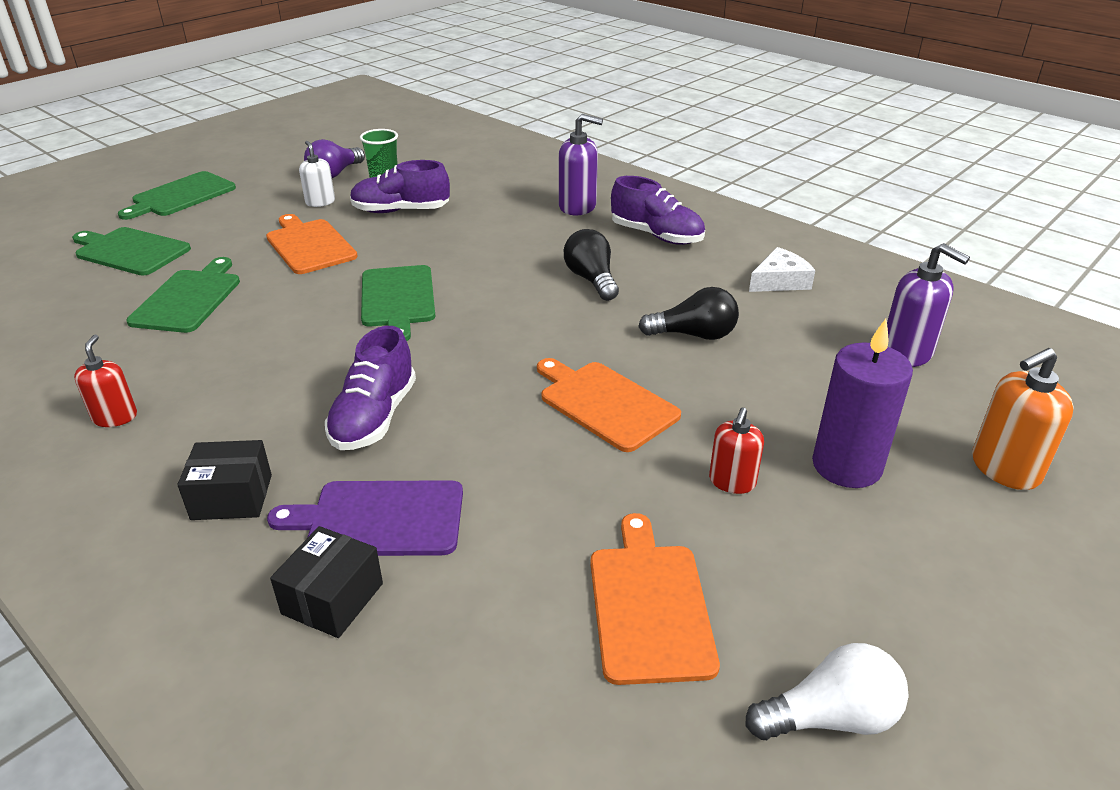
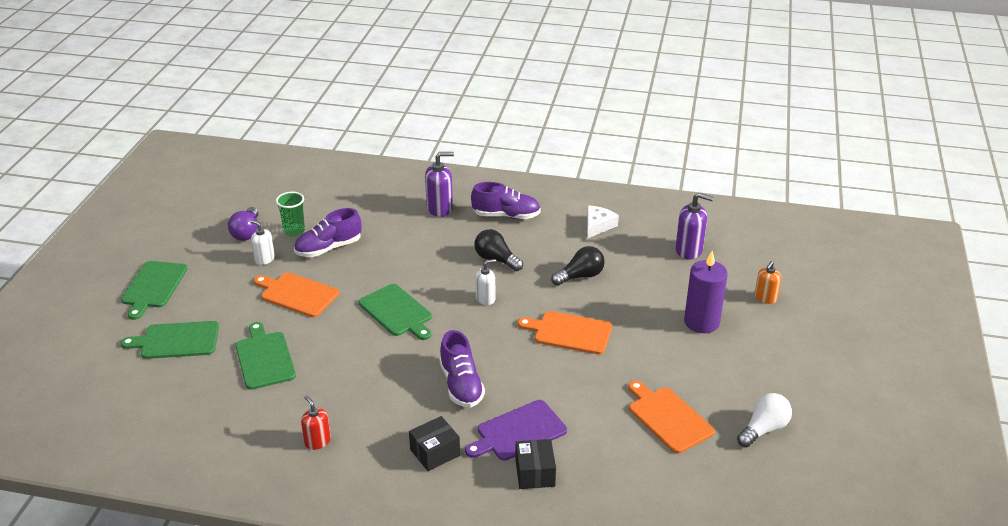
camera: 30 degrees left, 0 degrees up
(528, 320) = (485, 299): none -> white soap dispenser
(732, 482) = (659, 349): red soap dispenser -> none
(1004, 469) = (765, 298): orange soap dispenser -> orange soap dispenser, size x0.65

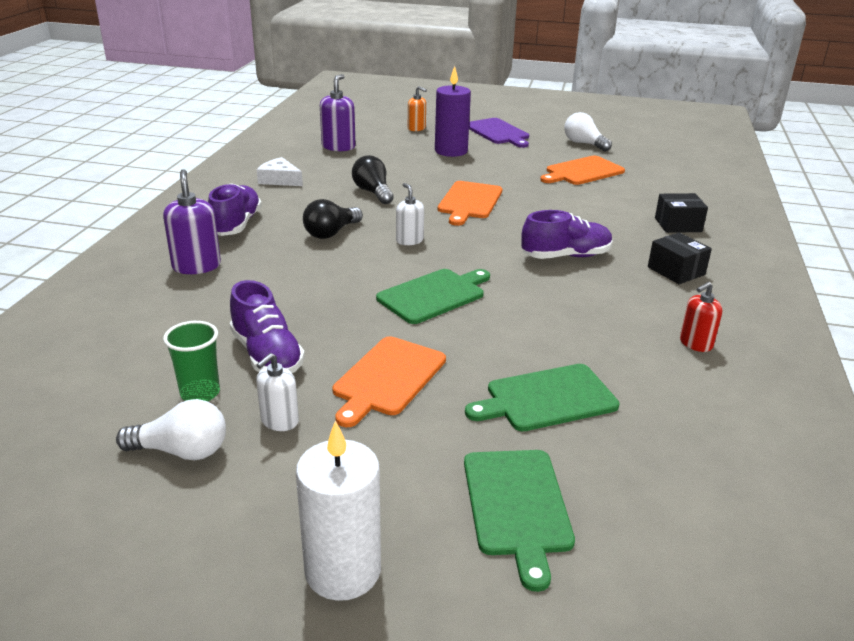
camera: 90 degrees left, 5 degrees down
(153, 287) = (343, 570): green cutting board -> white candle
(247, 232) = (182, 451): purple light bulb -> white light bulb
(518, 432) = (626, 230): purple cutting board -> purple cutting board (498, 132)

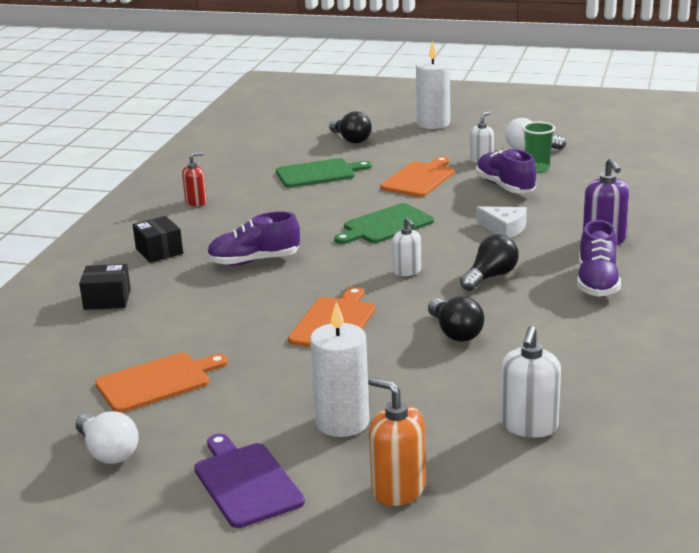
camera: 175 degrees left, 5 degrees down
(279, 180) = (586, 349): white cheese -> white cheese (504, 228)
(338, 147) = (529, 426): purple soap dispenser -> white soap dispenser
(416, 128) = (398, 490): orange soap dispenser -> orange soap dispenser, size x1.55
(451, 151) = (342, 422): purple candle -> white candle
(517, 506) = (351, 140): green cutting board -> black light bulb

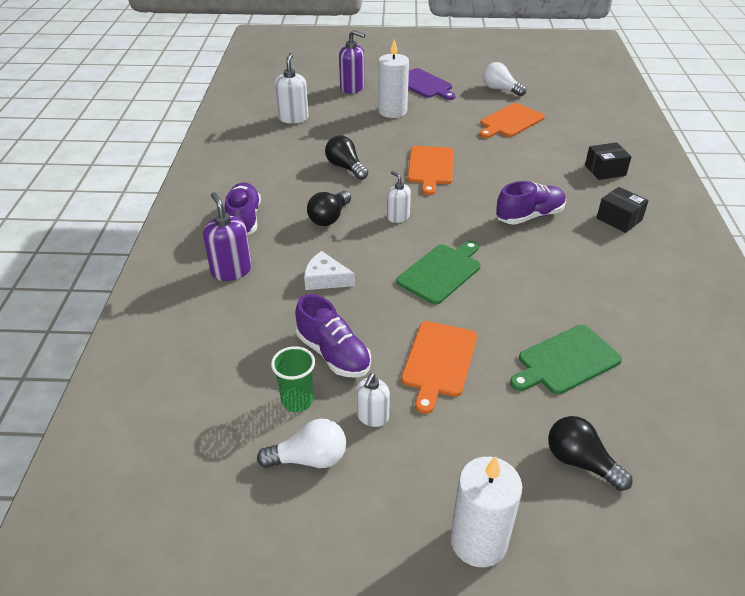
camera: 165 degrees right, 15 degrees up
(196, 202) = (656, 290): red soap dispenser -> none
(398, 490) = (352, 88): orange soap dispenser -> purple soap dispenser

